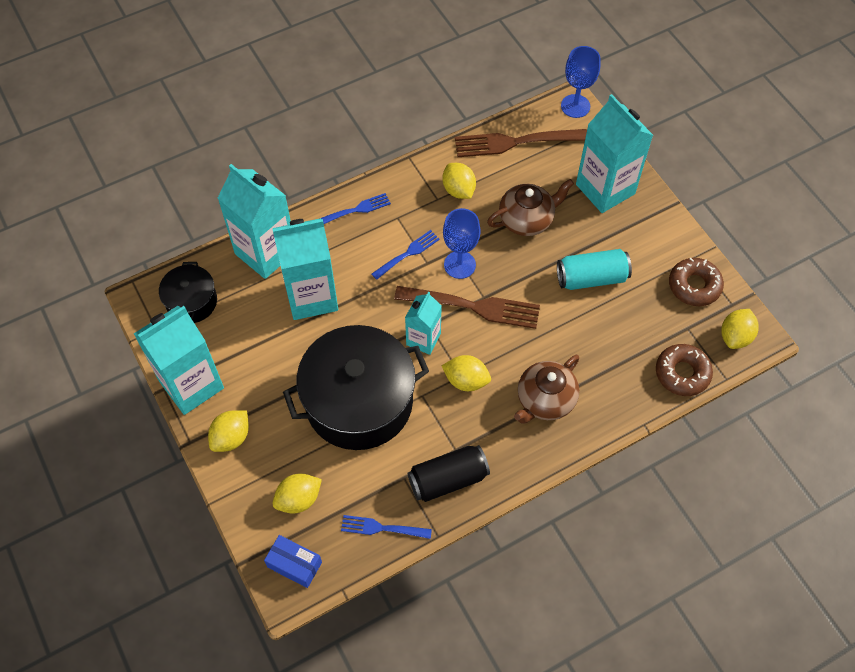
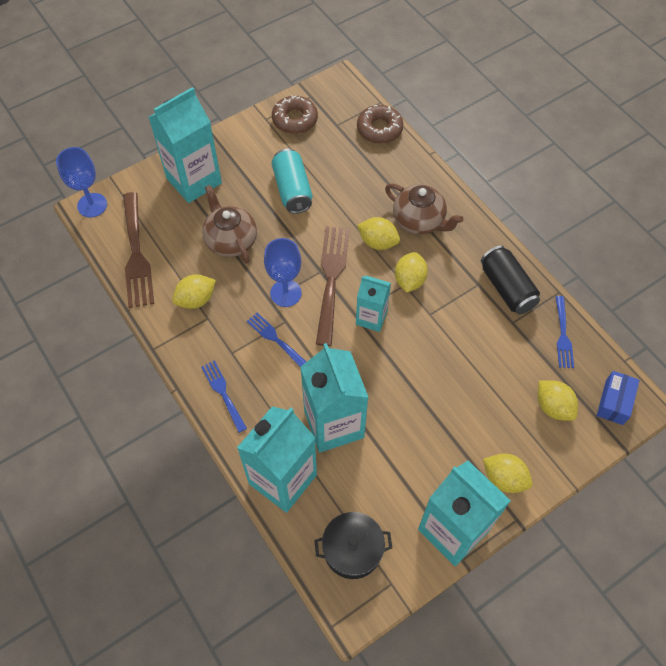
camera: 95 degrees left, 0 degrees up
(359, 401) = (445, 366): black pot -> none
(735, 336) = (341, 95): yellow lemon -> yellow lemon (378, 242)

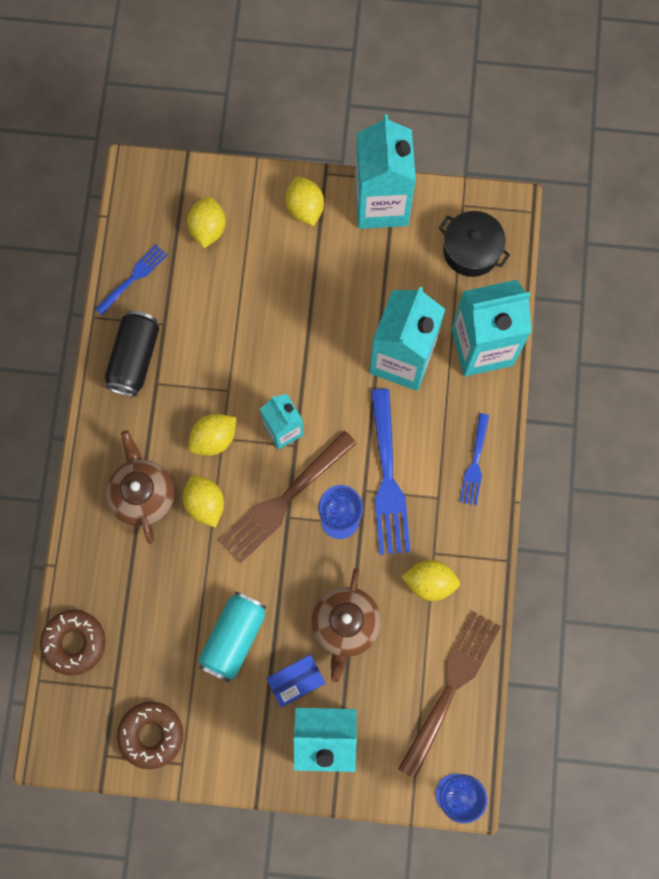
camera: 140 degrees left, 15 degrees up
(276, 339) = (387, 479): blue fork -> blue fork, size x1.79
(614, 402) = (155, 193): blue box -> blue box (296, 681)

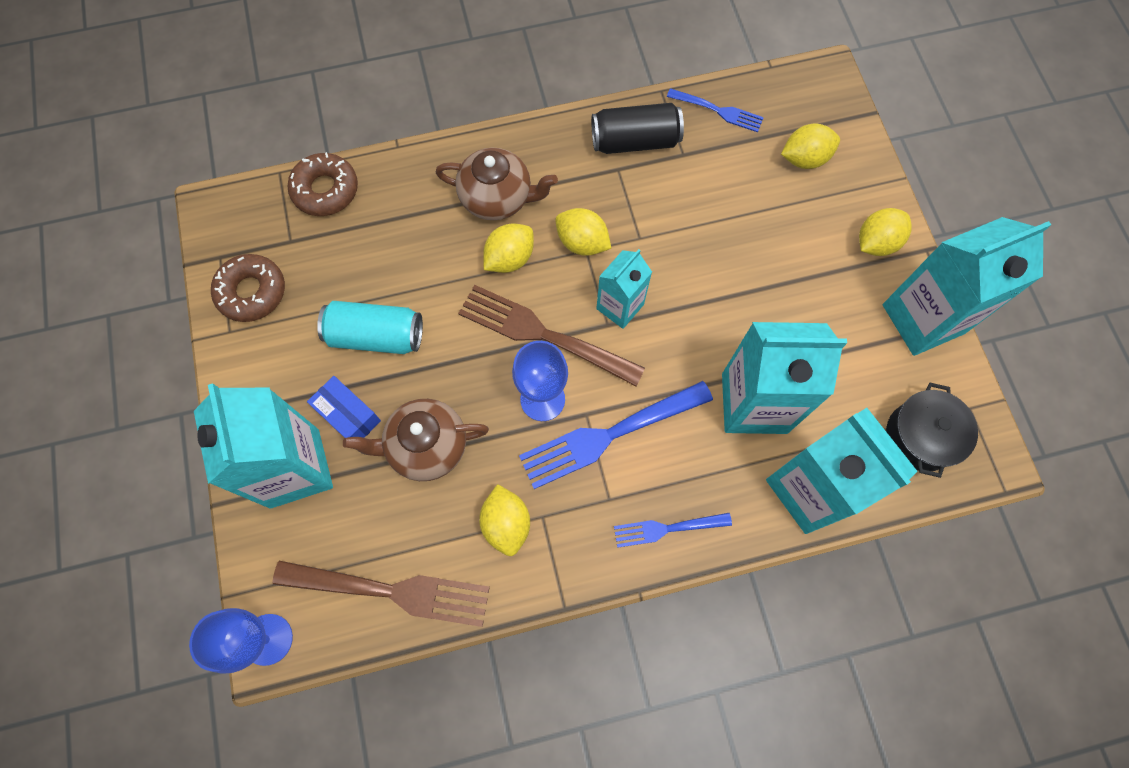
camera: 70 degrees right, 5 degrees down
(143, 494) = (497, 198): brown teapot -> brown teapot turned 45 degrees clockwise

